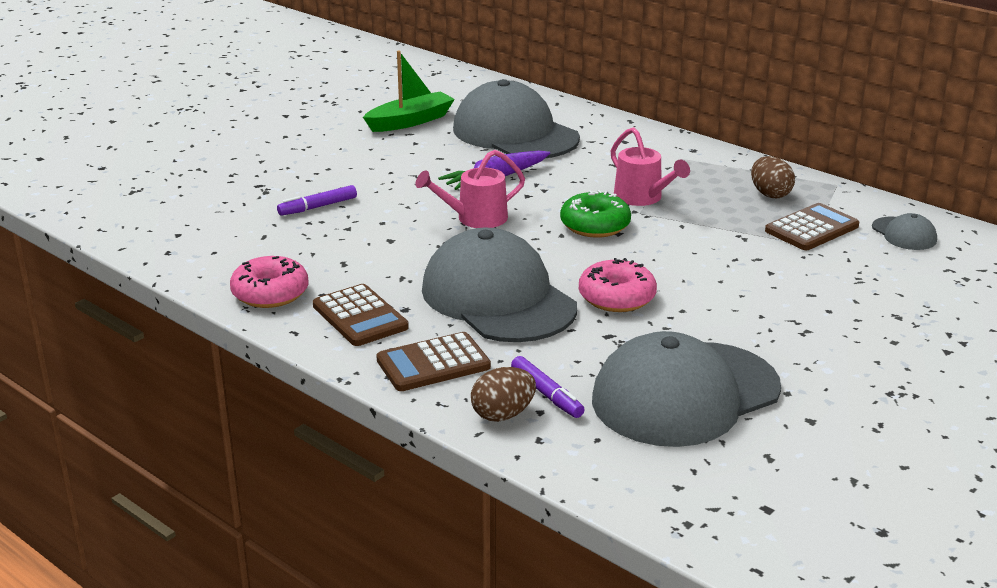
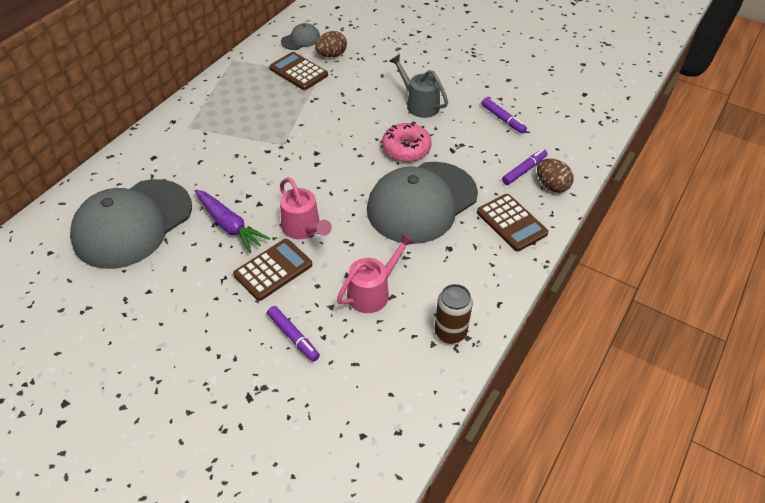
camera: 100 degrees left, 20 degrees up
(270, 293) = (450, 332): pink donut -> brown can
(360, 317) = (467, 270): brown calculator -> brown calculator (273, 270)
(410, 121) = (94, 304): green boat -> none
(595, 225) = (307, 164): green donut -> none
(642, 198) = (260, 143): pink watering can -> pink watering can (373, 292)
(685, 394) = (503, 119): grey cap -> purple marker
(730, 319) = (419, 104): none -> grey watering can
(770, 194) = (249, 87): brown egg -> brown egg (331, 55)

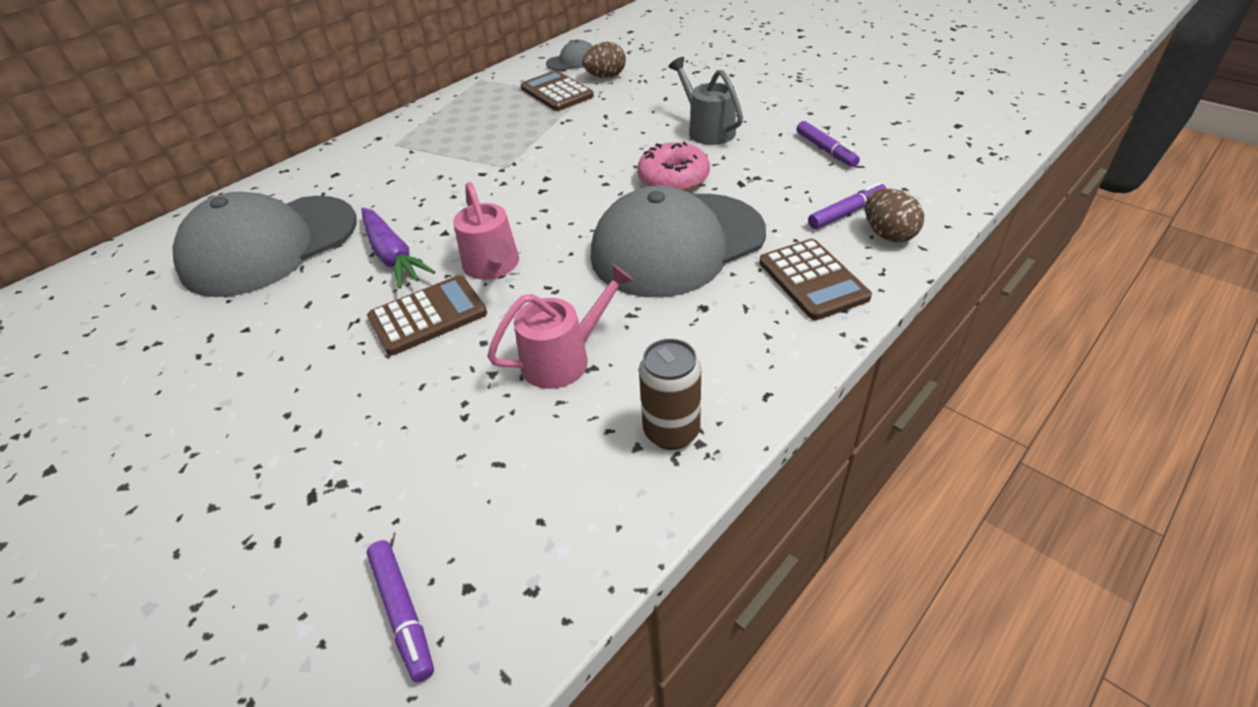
camera: 15 degrees right, 5 degrees down
(293, 337) = (418, 411): purple marker -> purple marker (403, 612)

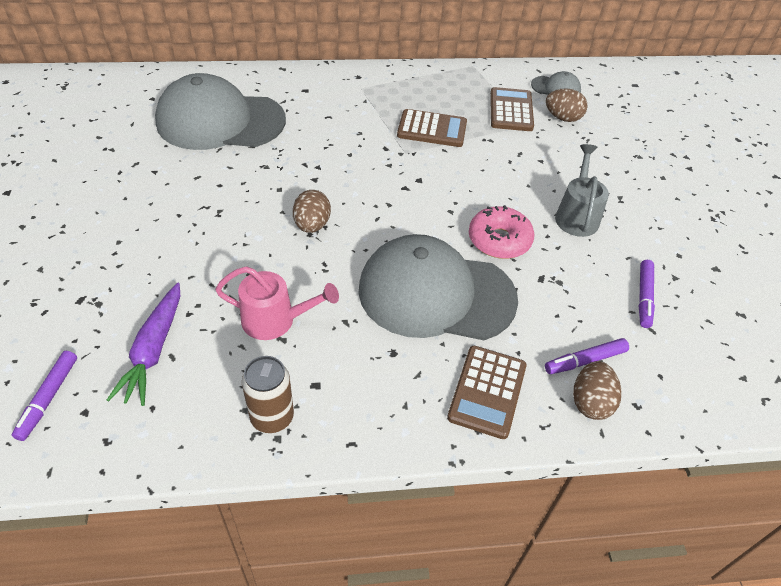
camera: 35 degrees right, 5 degrees up
(393, 256) = (270, 175): purple carrot -> purple carrot (153, 350)
(428, 316) = (242, 232): brown calculator -> brown calculator (432, 129)
(493, 267) = (312, 225): pink watering can -> brown egg
(847, 212) = (585, 360): purple marker -> purple marker turned 150 degrees clockwise

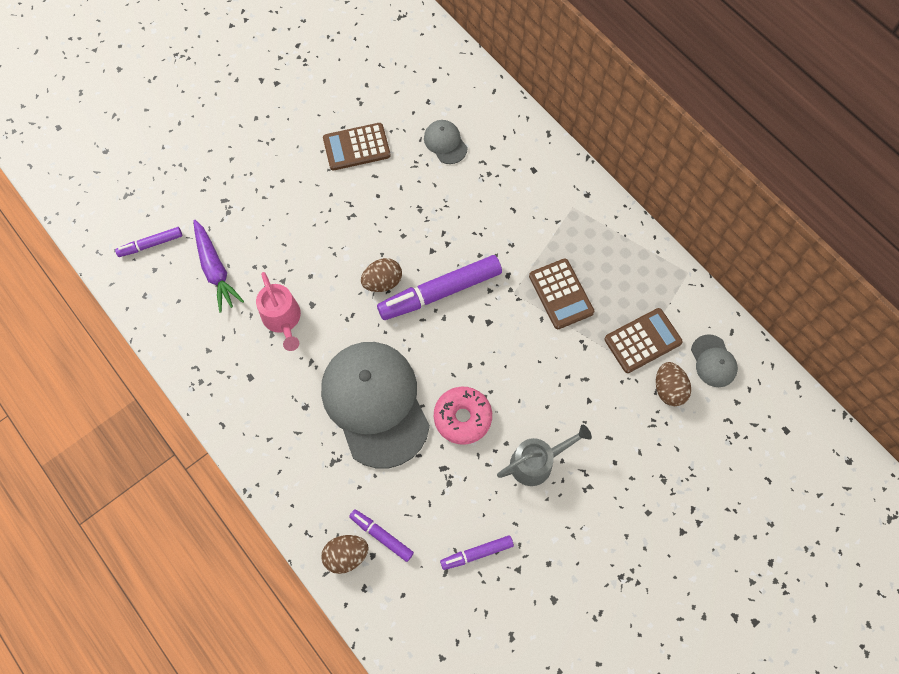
camera: 60 degrees right, 20 degrees up
(153, 350) = (215, 270): purple carrot -> purple carrot turned 90 degrees counterclockwise
(220, 121) = (445, 143): grey cap -> grey cap, size x0.43
(272, 417) = (212, 369): brown can -> none
(361, 194) = (440, 292): none -> purple marker
(487, 392) = (311, 483): brown calculator -> brown calculator (356, 147)

